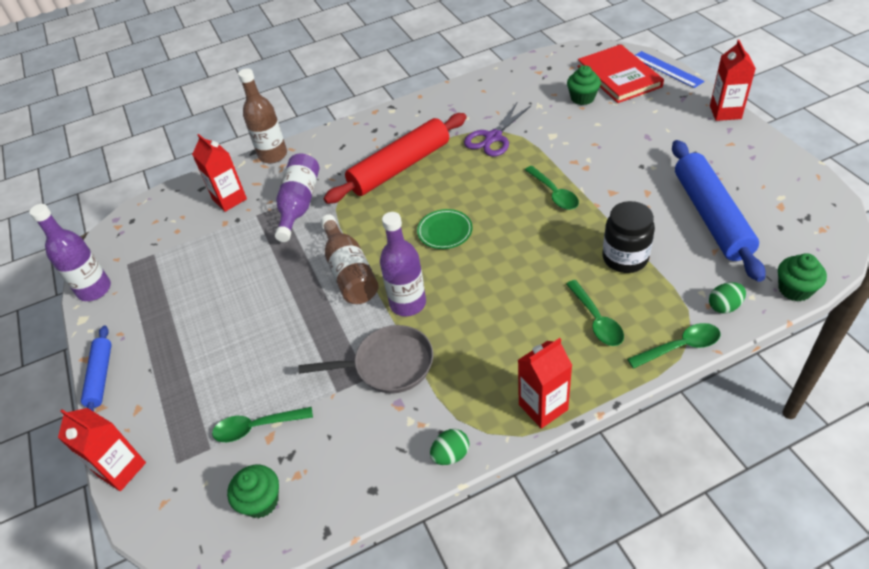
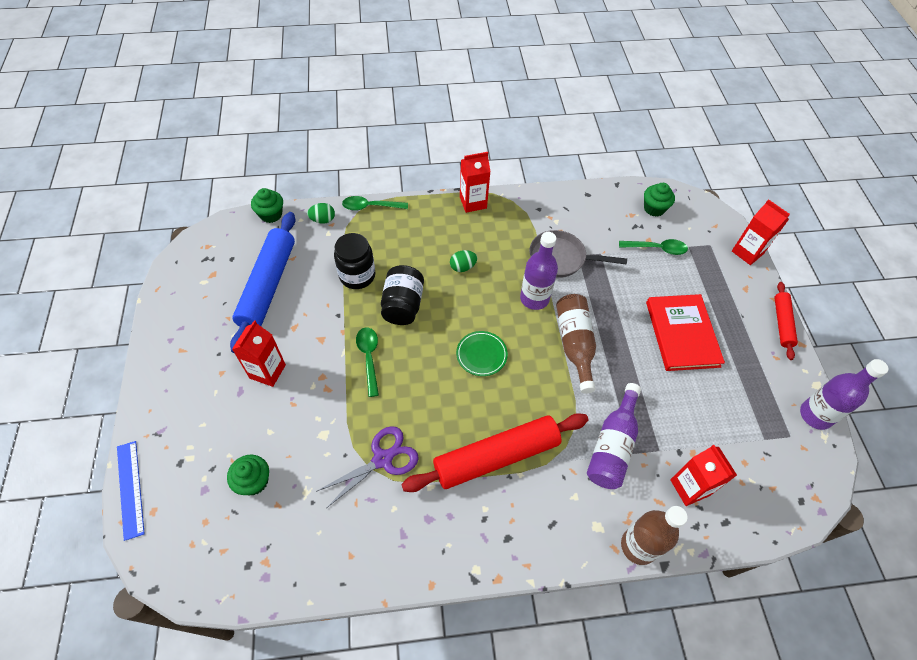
camera: 170 degrees left, 10 degrees up
(101, 377) = (782, 323): blue rolling pin -> red rolling pin
(451, 455) = (537, 196): green egg -> green egg (463, 267)
(552, 247) = (403, 305): none -> black jar
(596, 320) = (408, 240): green spoon -> none
(619, 76) = (188, 502): red book -> red book (682, 334)
(725, 112) = (145, 391): red carton -> red carton (267, 371)

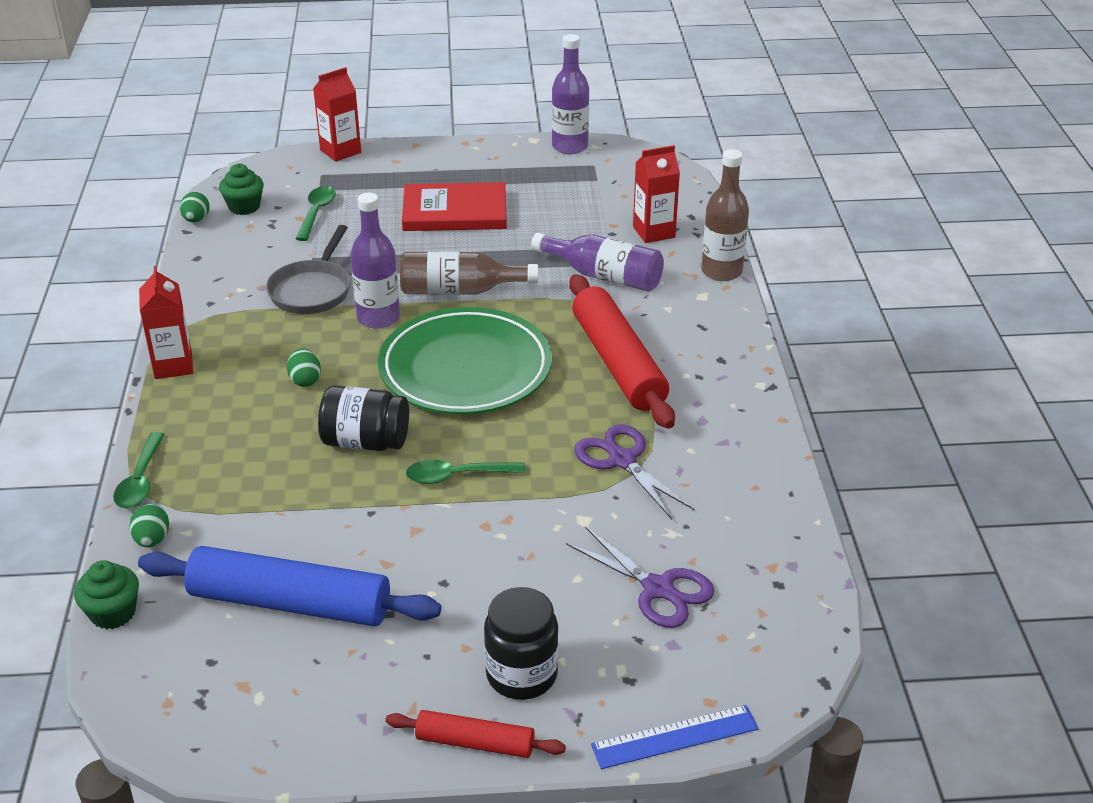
camera: 85 degrees left, 20 degrees down
(254, 481) = (658, 588): green cupcake -> purple scissors
(267, 371) = (469, 589): red carton -> none
(357, 276) = (294, 492): black jar -> black jar (521, 675)
(481, 355) = (465, 368): green plate -> green plate, size x2.35
(631, 187) = (196, 220): none -> green egg
(782, 323) = (450, 146): red rolling pin -> red rolling pin (475, 743)

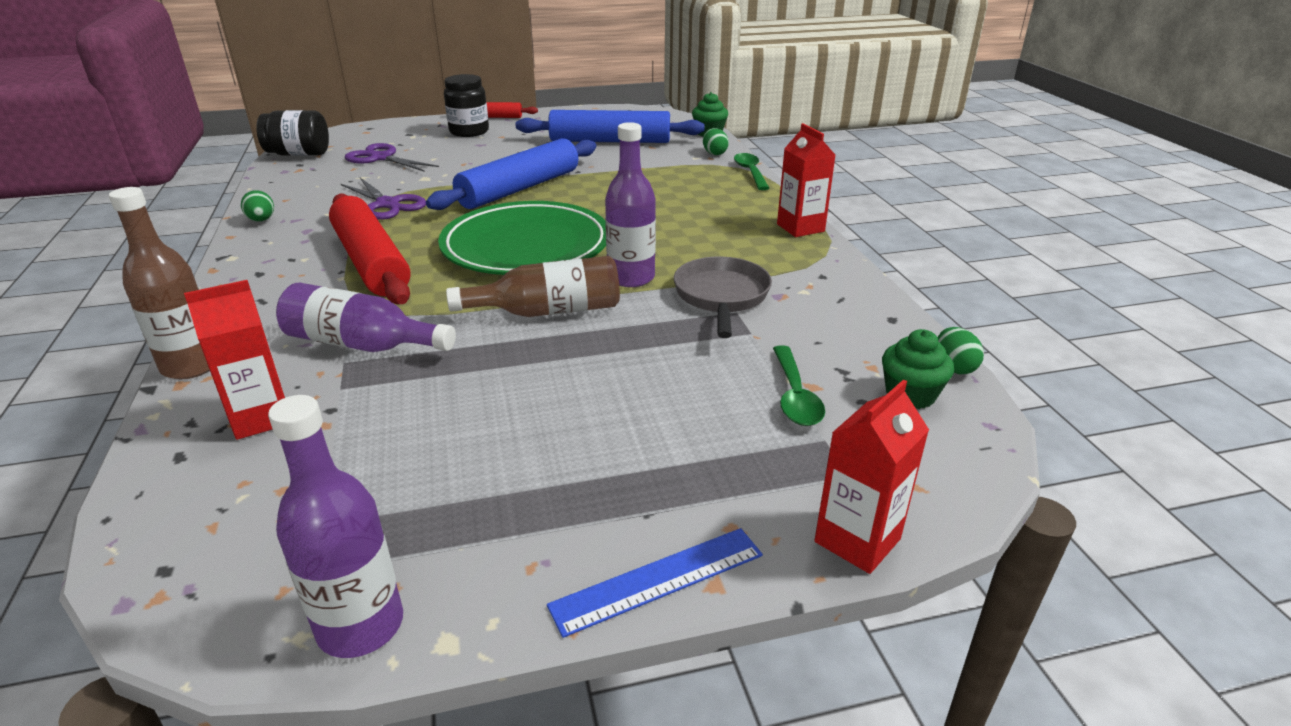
camera: 170 degrees right, 5 degrees down
(305, 380) = (673, 228): green egg -> green egg (261, 220)
(365, 442) = (598, 199): black jar -> black jar (299, 154)
(455, 211) = (583, 421): red book -> none
(457, 476) = (520, 189): green spoon -> blue rolling pin
(675, 737) = (389, 123): blue ruler -> blue ruler (658, 580)

